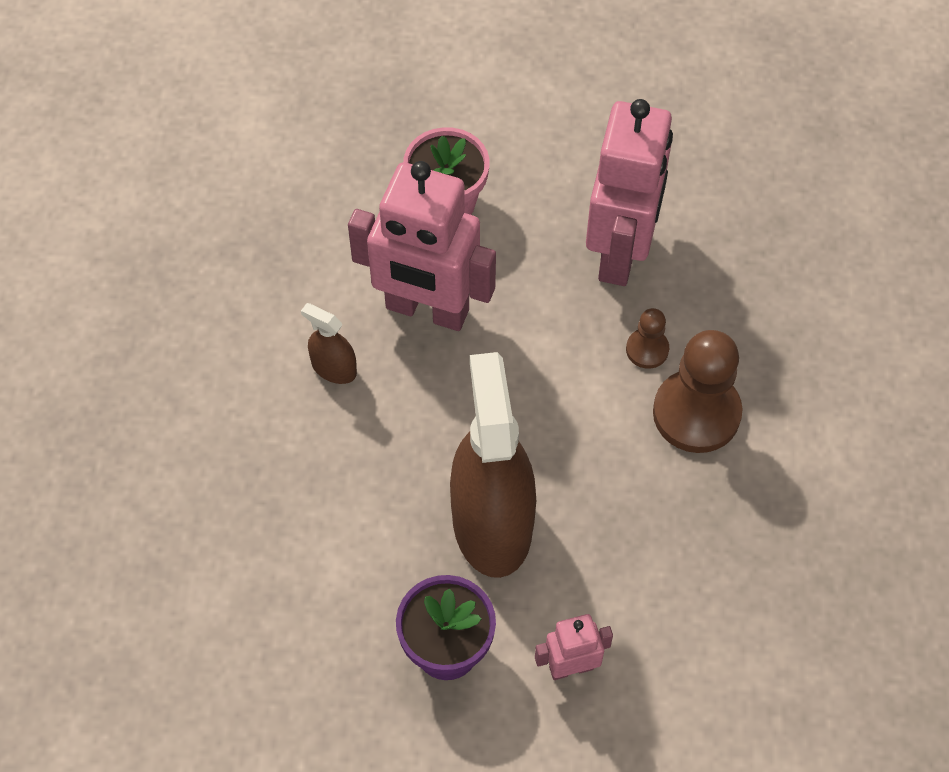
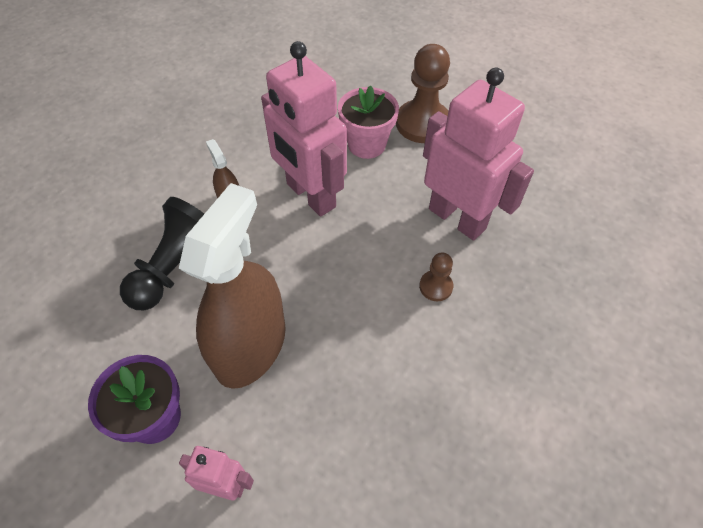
camera: 30 degrees right, 5 degrees down
(336, 482) = (177, 267): none -> black pawn
(620, 252) = (457, 218): pink robot -> pink robot turned 90 degrees counterclockwise
(696, 413) = (443, 347): brown pawn -> brown pawn (422, 123)

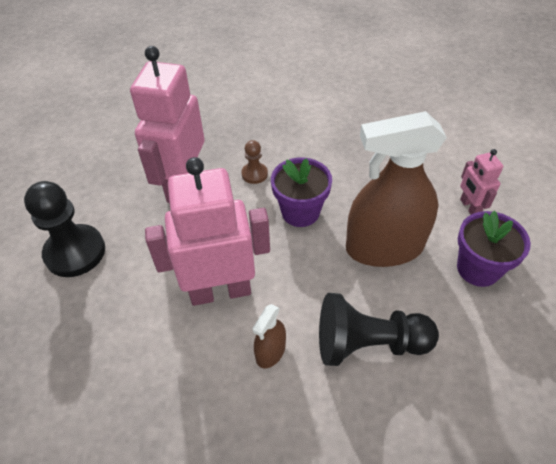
camera: 120 degrees left, 5 degrees down
(310, 196) = (220, 291): pink robot -> pink robot turned 120 degrees counterclockwise
(351, 299) = (300, 212): none -> purple flower pot
(366, 144) = (128, 282): pink flower pot -> none
(422, 123) = (75, 252): brown pawn -> black pawn

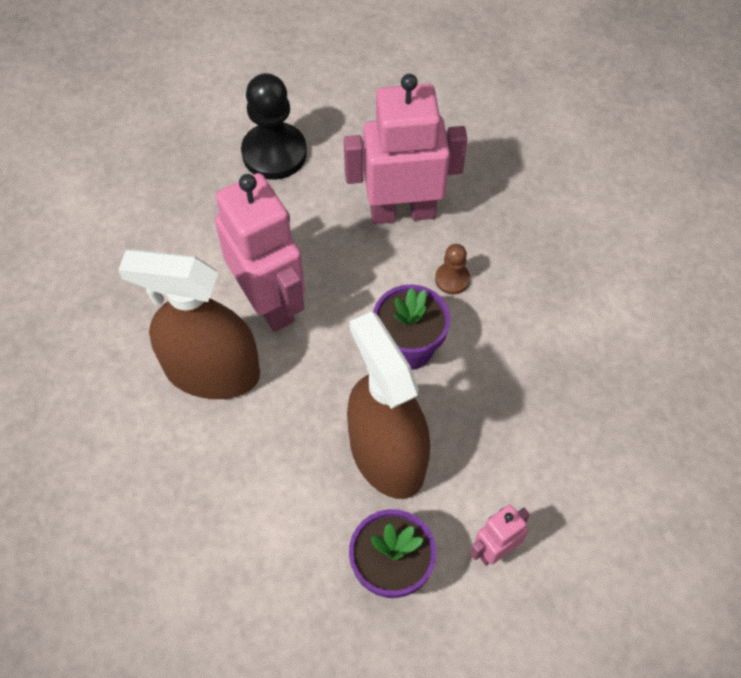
camera: 70 degrees right, 10 degrees up
(270, 352) = (212, 372): brown spray bottle -> brown spray bottle, size x2.31
(368, 344) = (248, 464): black pawn -> none

